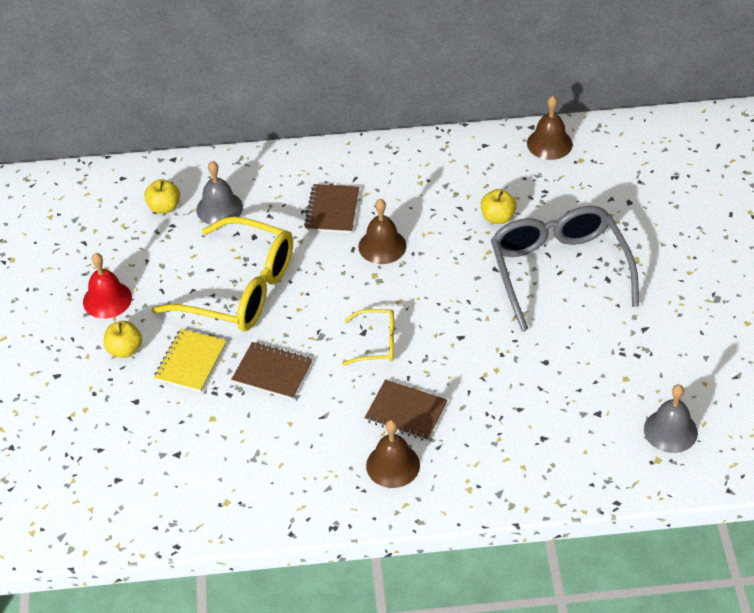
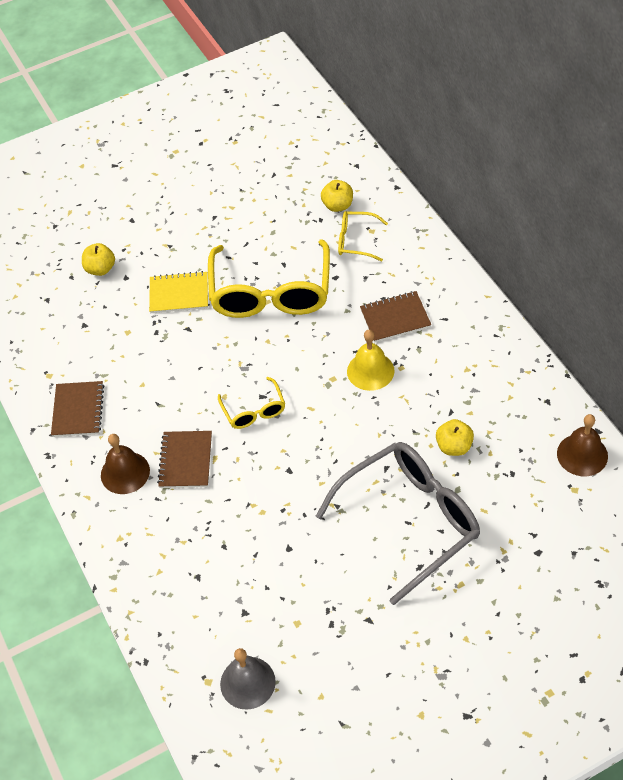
camera: 70 degrees right, 5 degrees up
(107, 299) = (220, 215): red bell -> none
(125, 349) = (174, 248): yellow apple -> yellow apple (100, 269)
(219, 208) = (356, 241): grey bell -> yellow glasses
(272, 372) = (190, 351): brown notebook -> brown notebook (78, 410)
(382, 246) = (370, 371): brown bell -> yellow bell

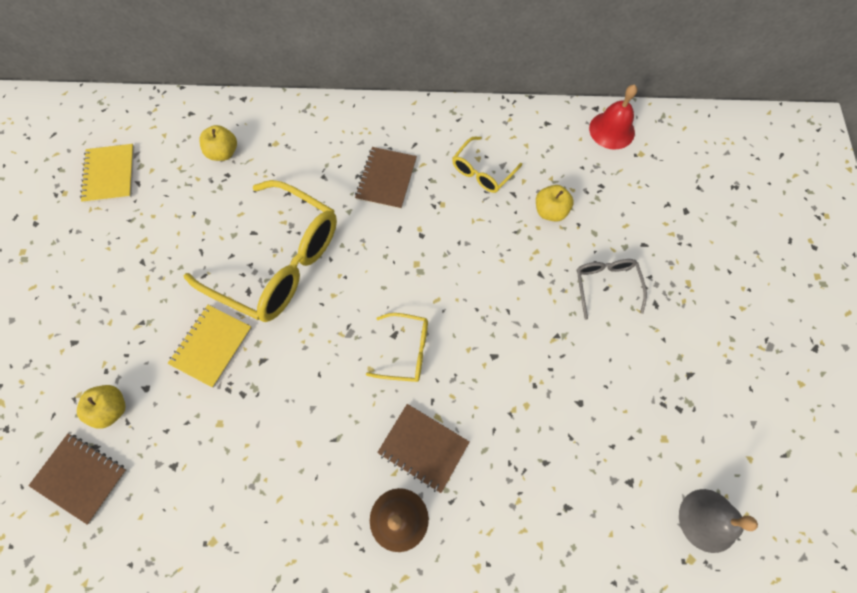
camera: 65 degrees left, 15 degrees up
(78, 410) = (284, 531): brown notebook -> brown notebook (81, 477)
(268, 155) = (110, 174): none -> yellow notebook
(356, 241) = (276, 161): yellow glasses -> yellow glasses (482, 172)
(370, 371) = (429, 229): yellow bell -> none
(411, 520) = (606, 285): grey glasses -> grey glasses, size x0.47
(582, 454) = (612, 130): brown bell -> red bell

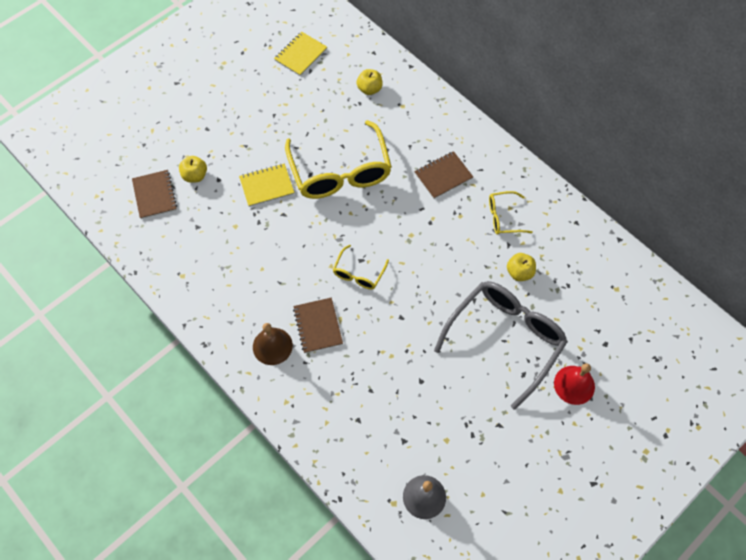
camera: 45 degrees right, 5 degrees down
(406, 351) = (358, 273): yellow glasses -> yellow glasses turned 60 degrees clockwise
(606, 285) = (506, 338): grey glasses -> grey glasses, size x2.12
(612, 130) = (614, 260): red bell -> red bell (574, 385)

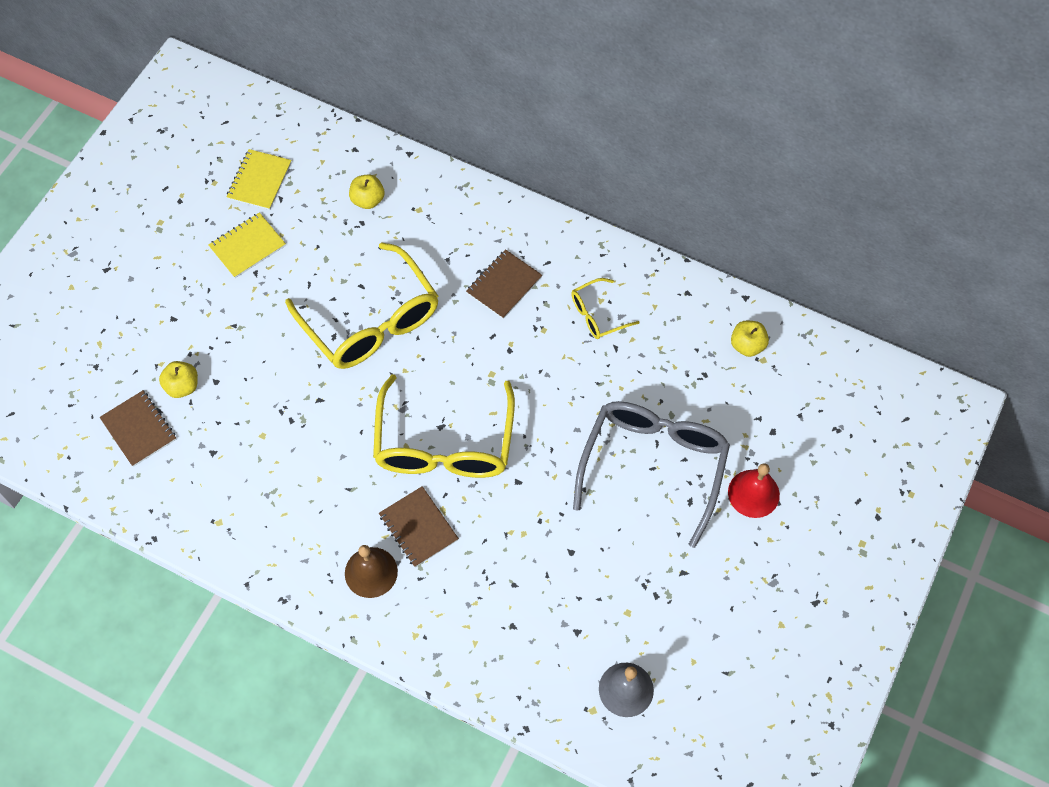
camera: 20 degrees left, 0 degrees up
(267, 186) = (283, 370): yellow notebook -> yellow notebook (247, 246)
(358, 273) = (444, 444): yellow glasses -> yellow glasses, size x2.12
(519, 272) = (641, 378): yellow apple -> yellow apple (747, 345)

